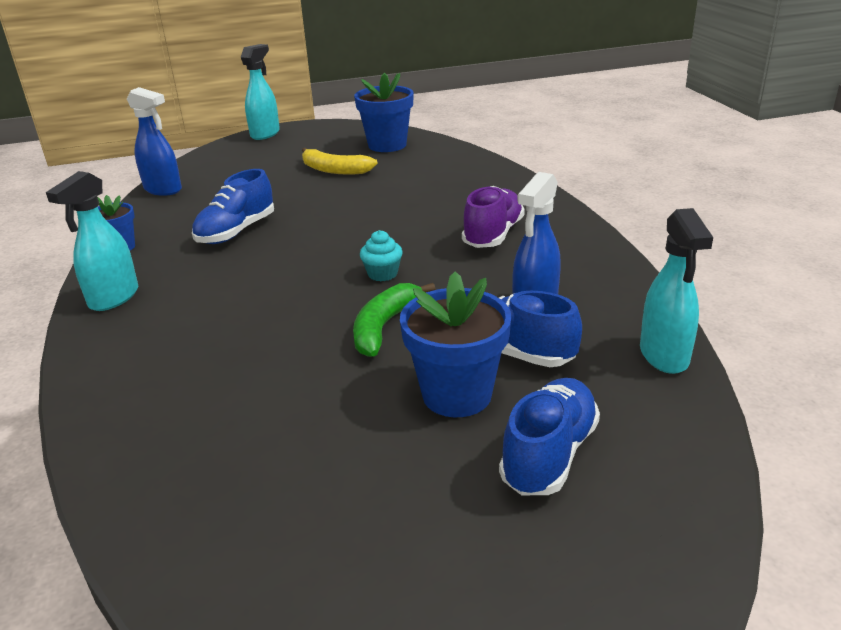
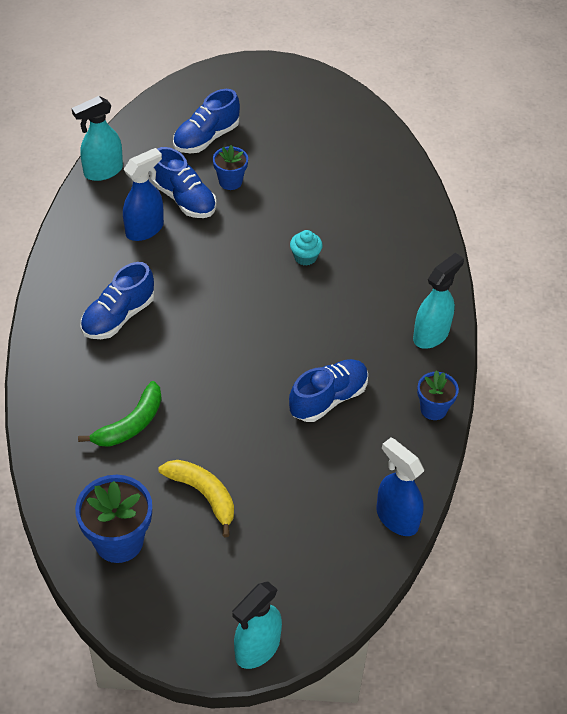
camera: 165 degrees left, 20 degrees up
(382, 274) = (226, 297): turquoise cupcake -> turquoise cupcake (305, 257)
(384, 327) = (248, 243): green banana -> green banana (131, 424)
(457, 395) = (230, 181): blue flower pot -> blue flower pot, size x0.59
(493, 235) = (118, 317): purple shoe -> blue shoe
(664, 356) = (103, 171): turquoise spray bottle -> turquoise spray bottle turned 135 degrees counterclockwise

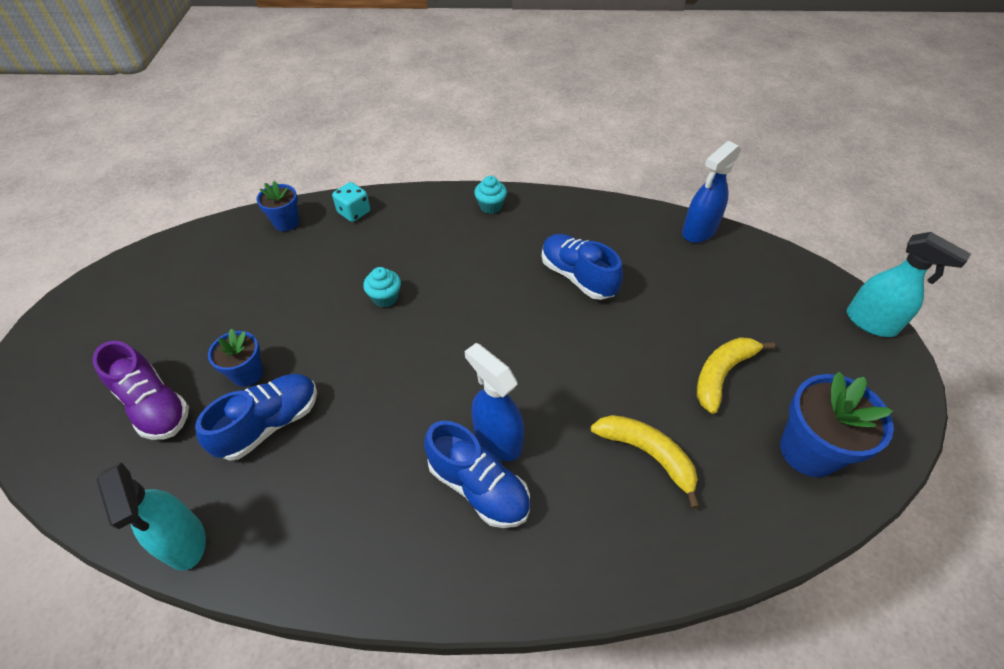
camera: 90 degrees left, 0 degrees up
(131, 424) = (647, 454): green banana -> yellow banana
(145, 229) = (319, 469): blue spray bottle -> blue spray bottle (497, 439)
(206, 138) = (154, 406): blue shoe -> purple shoe
(417, 229) = (354, 212): none -> turquoise dice
(431, 334) = (490, 206): turquoise spray bottle -> turquoise cupcake
(433, 409) = (576, 207): blue flower pot -> blue flower pot (286, 222)

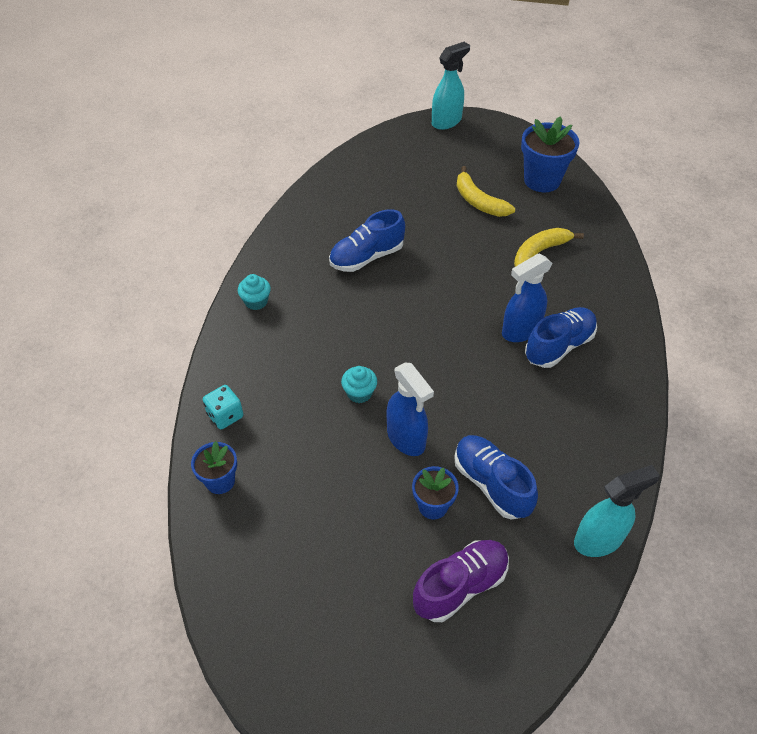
camera: 80 degrees left, 0 degrees up
(698, 231) = (335, 176): blue spray bottle -> blue spray bottle (406, 439)

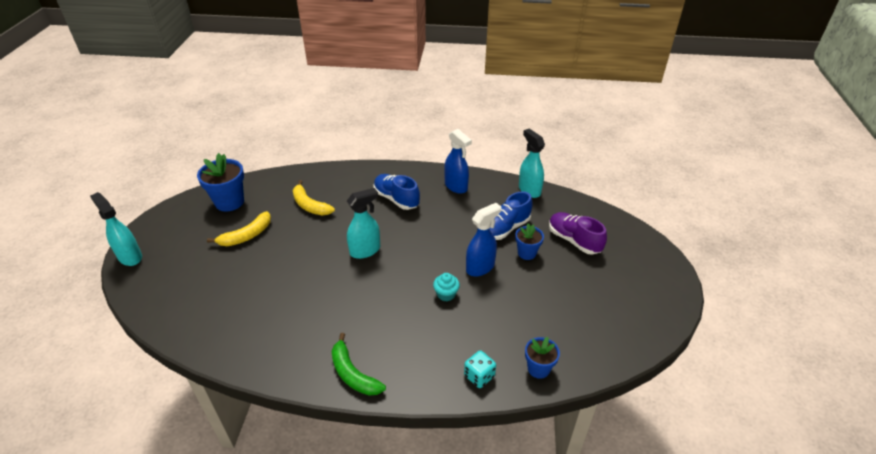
camera: 95 degrees left, 10 degrees down
(256, 301) = (353, 374): turquoise cupcake -> green banana
(366, 257) = (304, 300): blue shoe -> none
(447, 311) = (365, 250): none -> turquoise spray bottle
(520, 331) = (383, 215): blue spray bottle -> blue spray bottle (456, 186)

